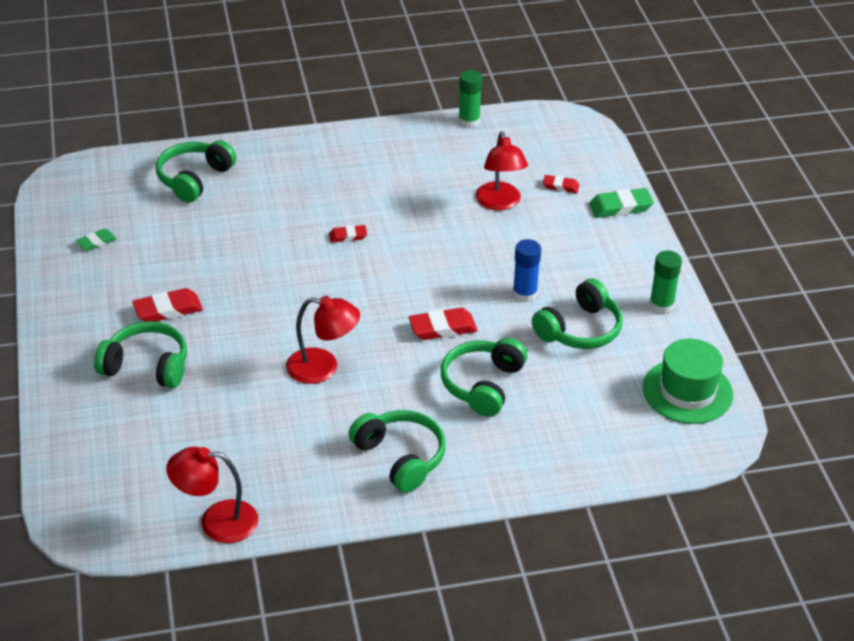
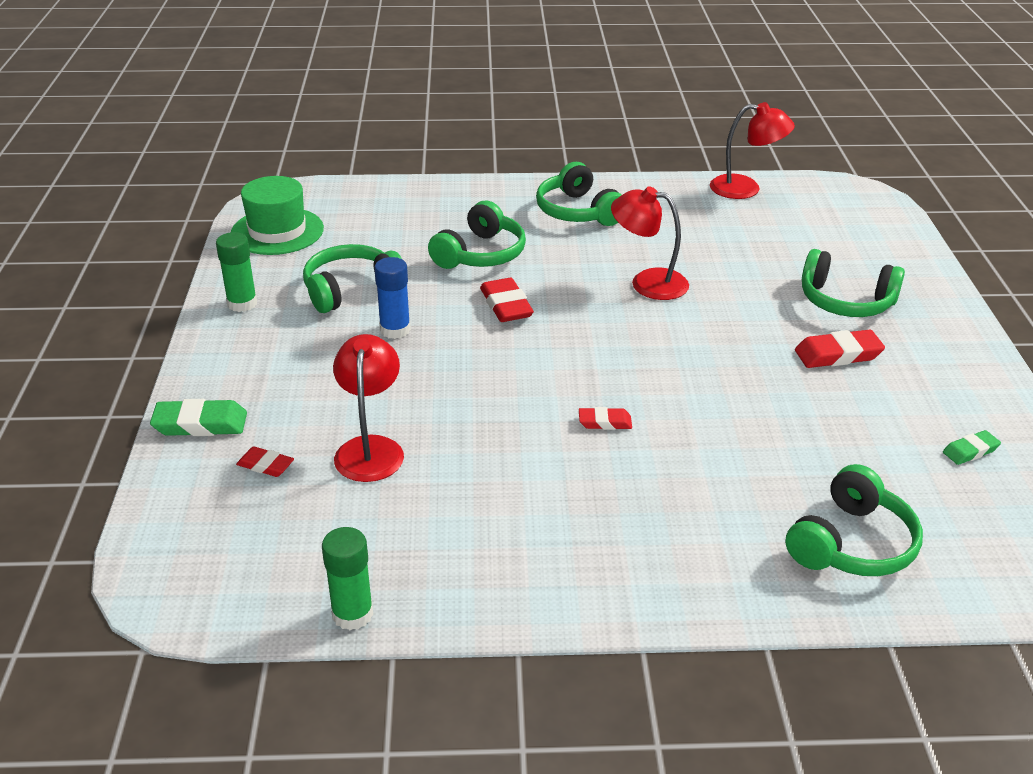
camera: 170 degrees left, 5 degrees down
(442, 328) = (506, 305): red eraser -> red eraser turned 75 degrees clockwise

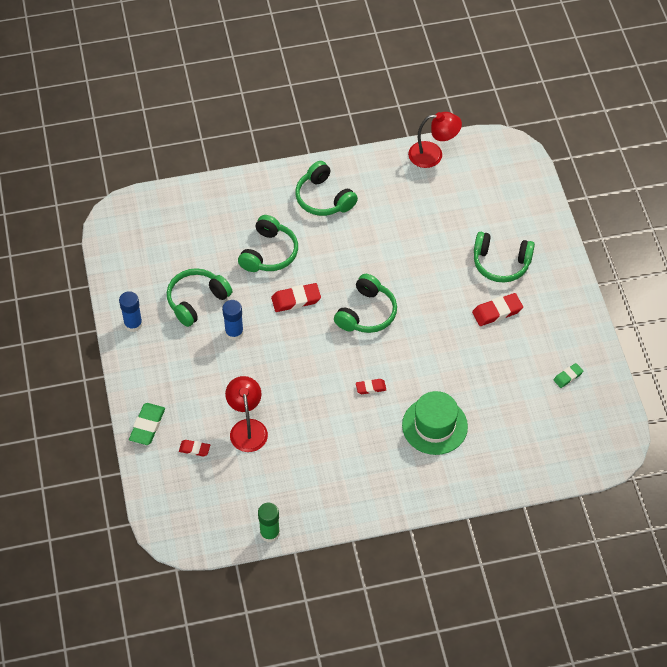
camera: 10 degrees left, 20 degrees up
(200, 424) = (147, 426): green eraser -> green eraser turned 60 degrees counterclockwise
(242, 303) = (133, 324): green glue stick -> blue glue stick
(277, 231) = (130, 250): green hat -> green hat (434, 426)
(506, 305) = (296, 300): red eraser -> red eraser turned 75 degrees counterclockwise
(647, 282) = (379, 264): red lamp -> none
(851, 544) = (505, 450): green headphones -> green headphones (366, 313)

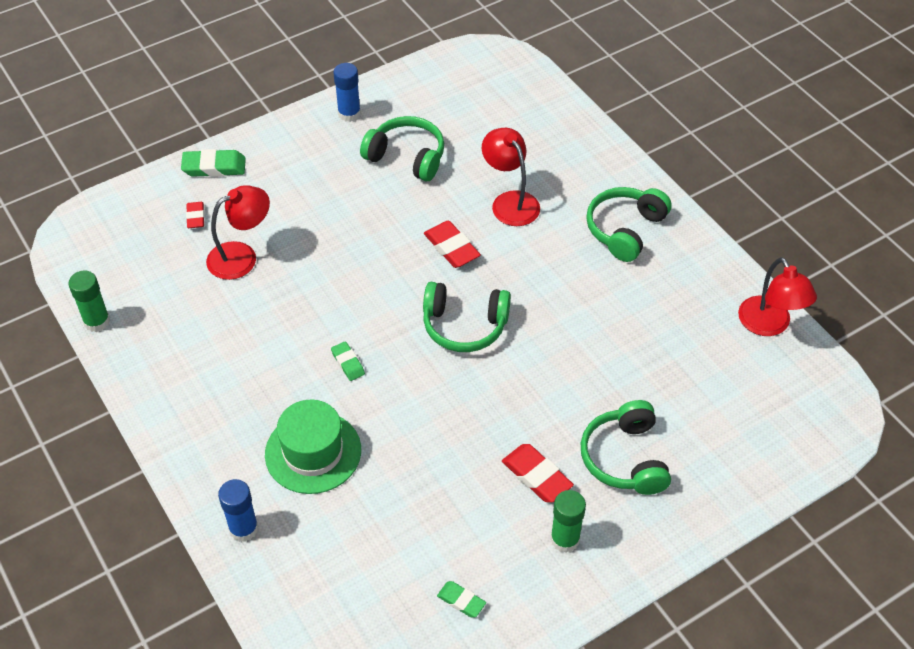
camera: 70 degrees right, 5 degrees down
(234, 332) = (376, 204): blue glue stick -> blue glue stick (243, 528)
(269, 253) = (510, 201): green headphones -> red lamp
(371, 388) = (348, 363): red eraser -> green eraser
(545, 312) = (565, 539): none -> green glue stick

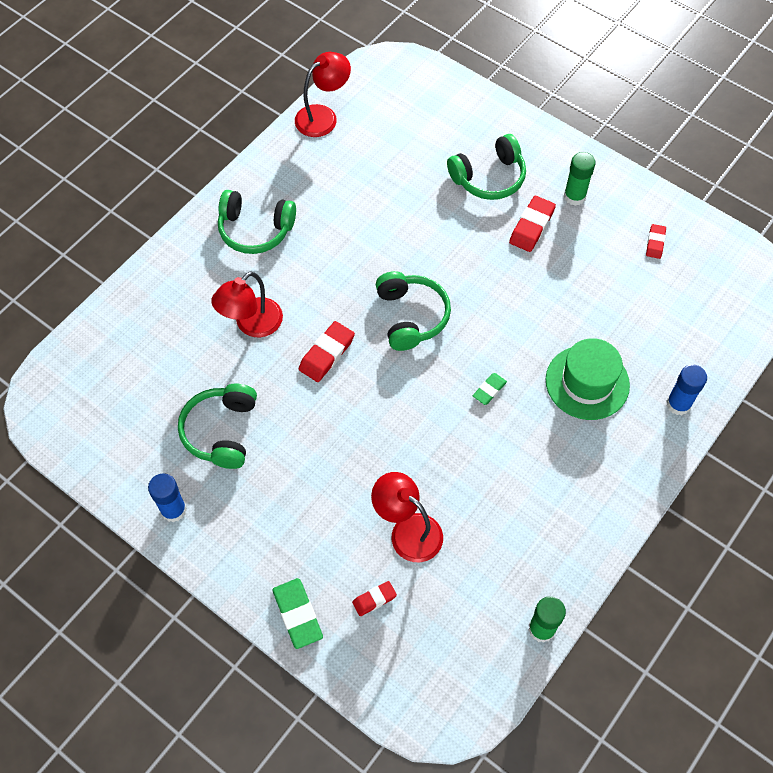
camera: 110 degrees left, 10 degrees up
(461, 601) = (655, 243): green eraser -> red eraser

